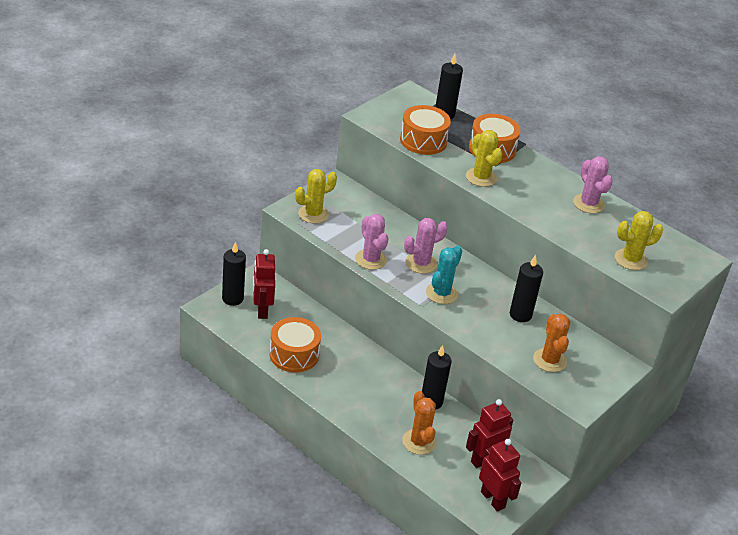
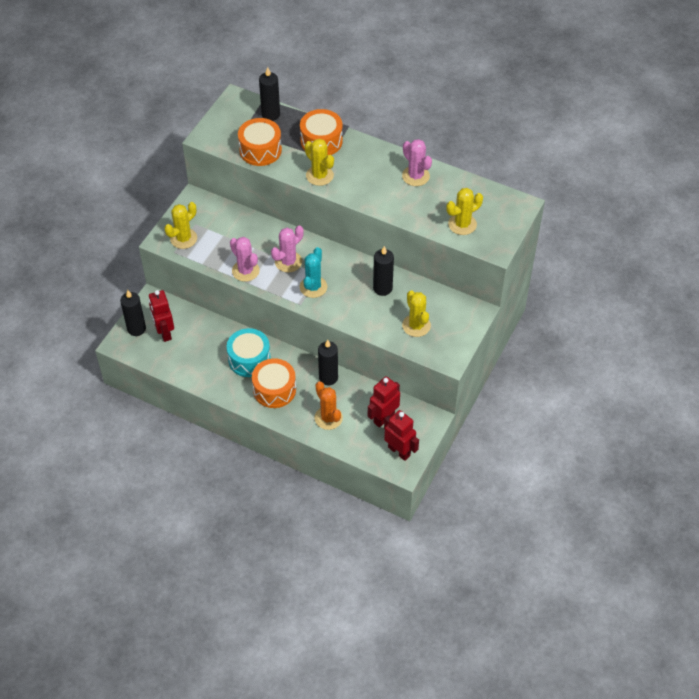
camera: 10 degrees left, 15 degrees up
(294, 354) = (204, 367): orange drum -> orange drum (274, 390)
(347, 360) = (249, 359): none -> turquoise drum
(549, 360) = (416, 325): orange cactus -> yellow cactus

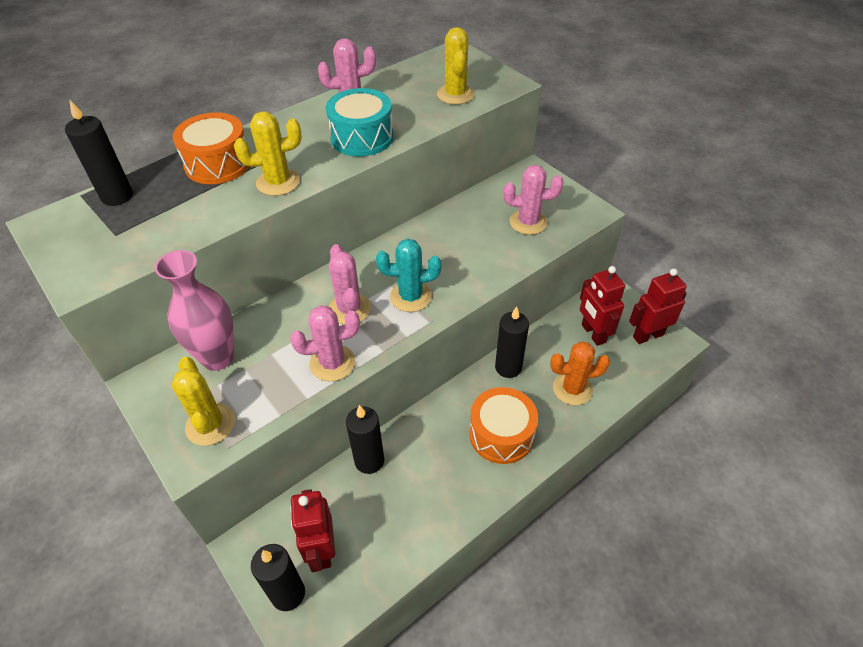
camera: 65 degrees left, 5 degrees down
(164, 332) = (322, 550): red robot -> red robot turned 75 degrees clockwise
(224, 220) = (218, 358): none -> pink vase
(249, 359) = (434, 447): turquoise drum -> turquoise drum (362, 137)
(260, 150) = (173, 226): orange drum -> none
(313, 287) = (411, 297): turquoise cactus -> turquoise cactus turned 45 degrees counterclockwise
(382, 288) = (453, 233): black candle -> black candle (369, 461)
(416, 325) = (528, 222): yellow cactus -> pink cactus

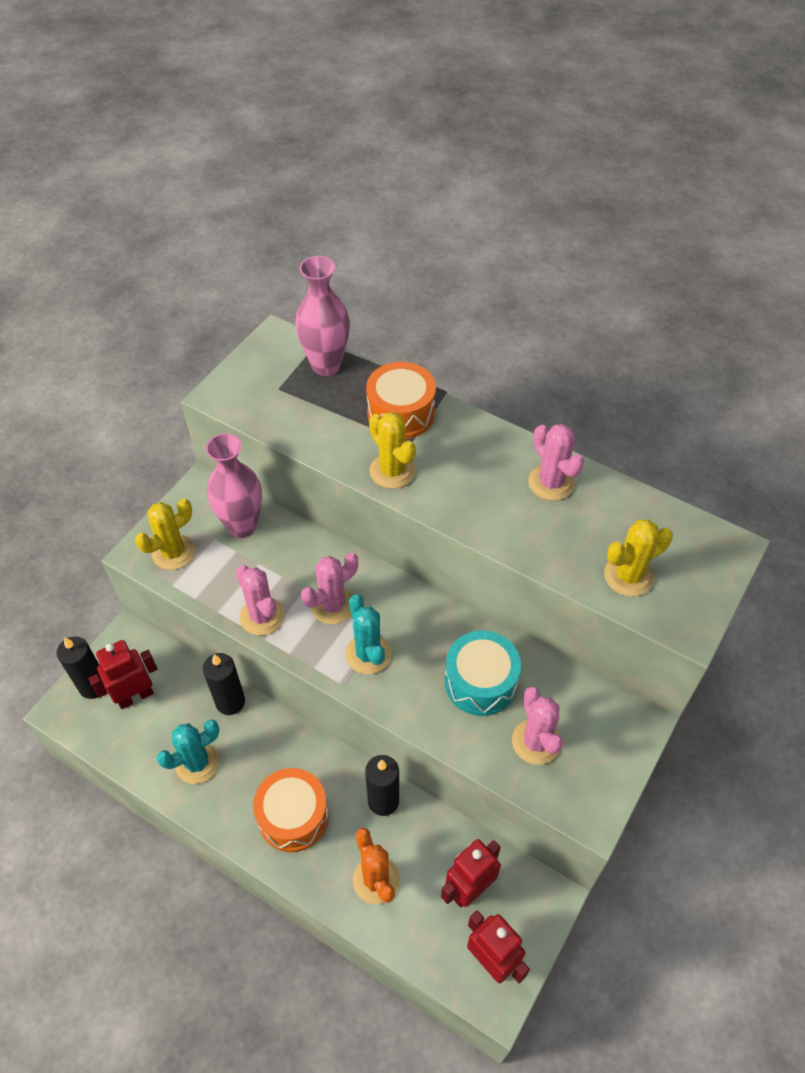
camera: 70 degrees right, 5 degrees up
(117, 196) = (326, 365): black candle -> pink vase
(362, 137) = (497, 513): turquoise drum -> turquoise drum (480, 682)
(421, 503) = (197, 763): none -> turquoise cactus

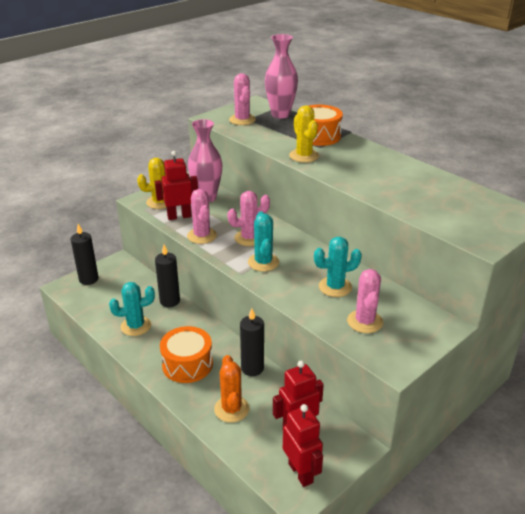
camera: 15 degrees right, 20 degrees down
(135, 696) = (111, 288): red robot -> red robot (179, 216)
(480, 682) = (335, 287): turquoise drum -> turquoise cactus
(551, 483) = (407, 173): pink cactus -> pink cactus (242, 120)
(628, 576) = (448, 216): yellow cactus -> none

